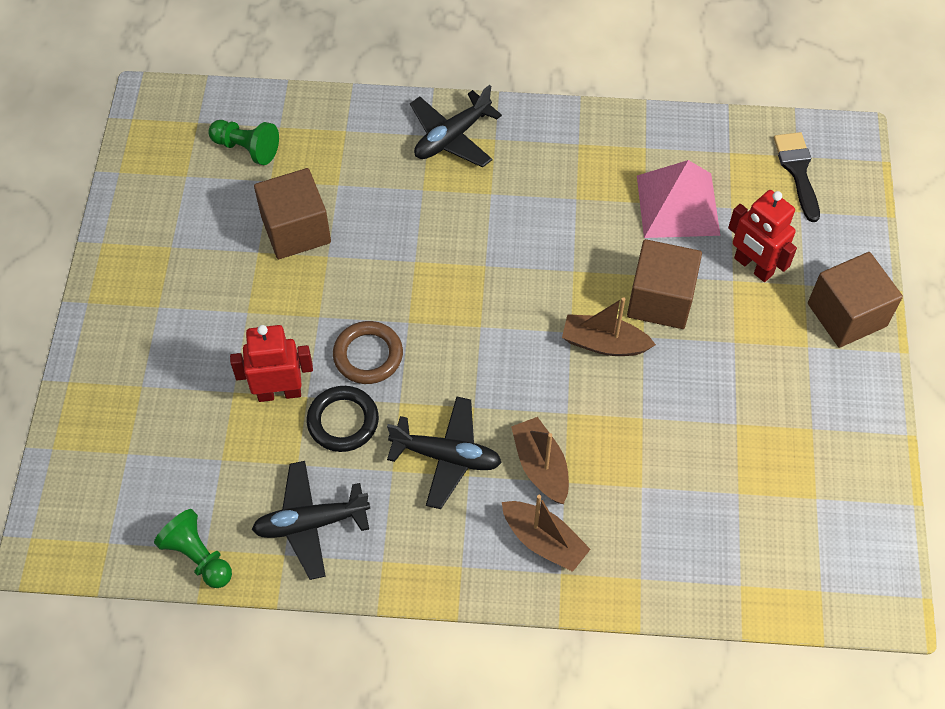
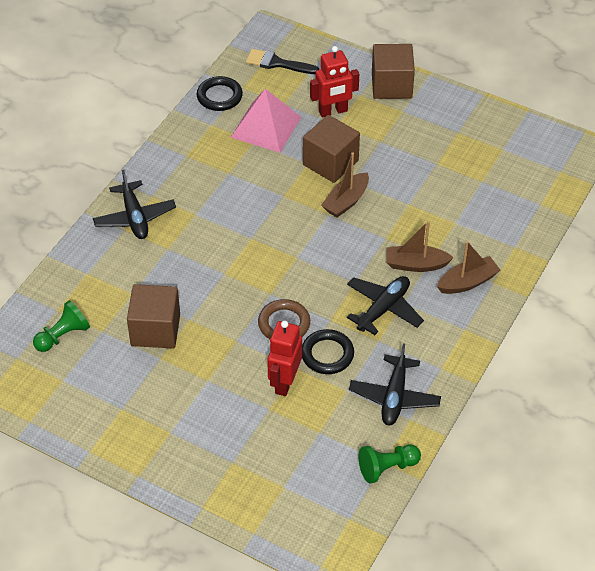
camera: 65 degrees left, 10 degrees down
(698, 136) = (219, 96): none -> black ring

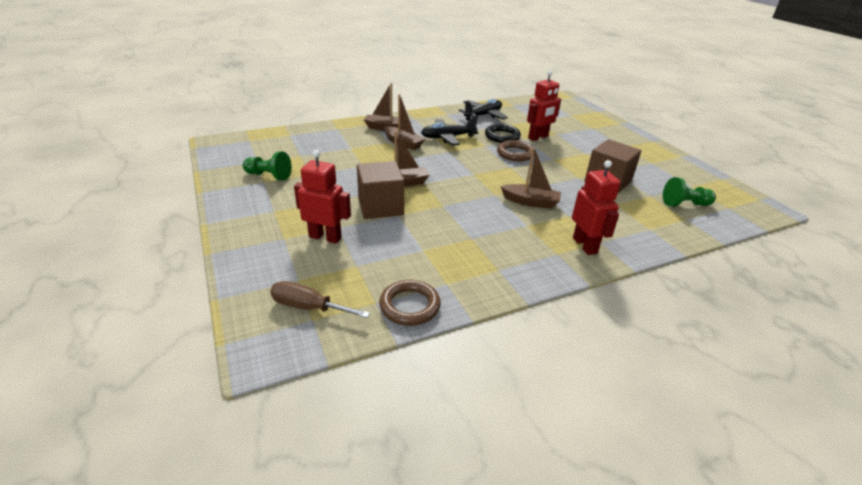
camera: 145 degrees left, 15 degrees down
(134, 217) = (585, 245): black plane -> red robot
(212, 246) = (530, 202): none -> brown boat
(219, 96) = (410, 306): black ring -> brown ring
(266, 127) = (398, 255): pink pyramid -> none
(277, 63) = (308, 307): black brush -> brown screwdriver
(387, 468) = (513, 103): green pawn -> green pawn (269, 176)
(391, 85) = (248, 231): brown cube -> none

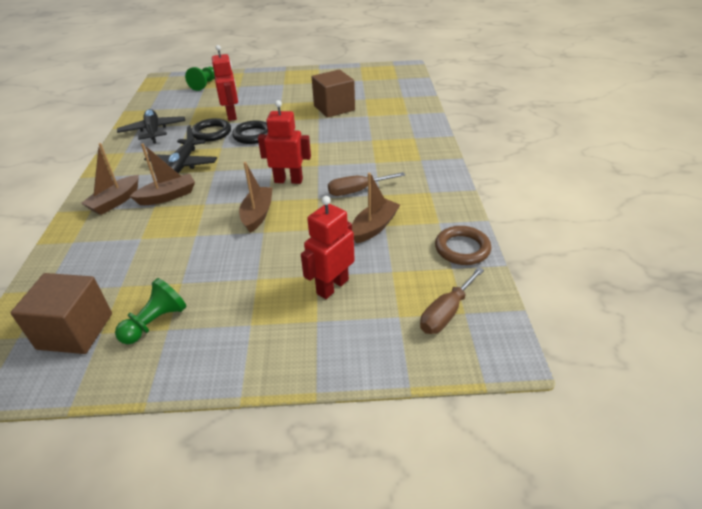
camera: 65 degrees left, 5 degrees up
(380, 207) = (295, 237): brown cube -> brown cube (75, 331)
(468, 224) = (357, 191): none -> brown screwdriver
(515, 154) = (253, 135): brown ring -> black ring
(530, 202) = (342, 150): brown boat -> brown boat (374, 227)
(585, 245) = (416, 145): red robot -> red robot (288, 180)
(684, 204) = (384, 90): green pawn -> green pawn (205, 84)

